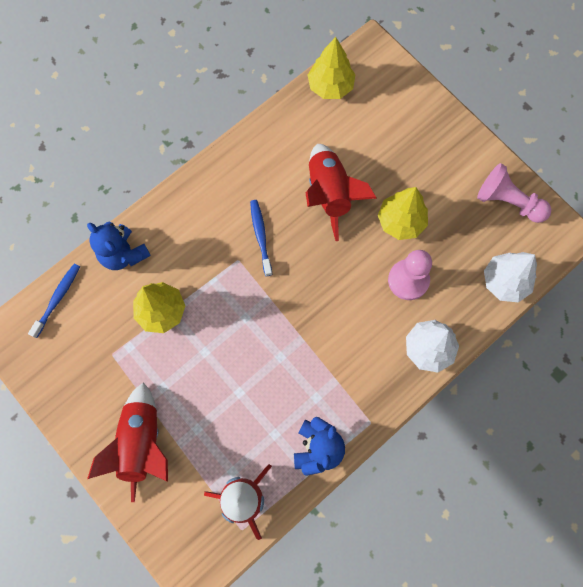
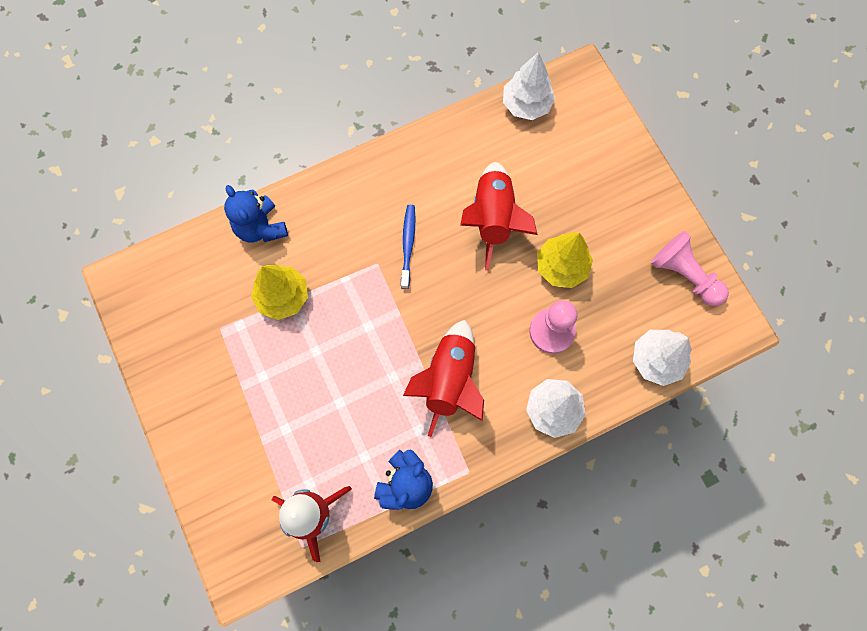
camera: 15 degrees right, 0 degrees up
(57, 299) = (181, 257): blue toothbrush -> none
(142, 443) = (225, 428): red rocket -> red rocket (449, 380)
(330, 86) = (526, 105): yellow tree -> white tree

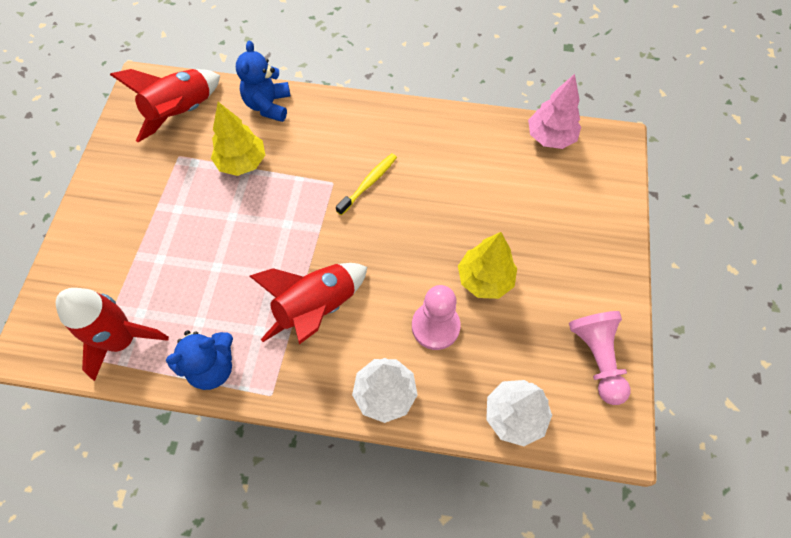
camera: 35 degrees right, 10 degrees down
(408, 245) = (368, 183): blue toothbrush -> yellow toothbrush
(493, 218) = (455, 205): red rocket -> red rocket (182, 113)
(526, 105) = (550, 137): white tree -> pink tree

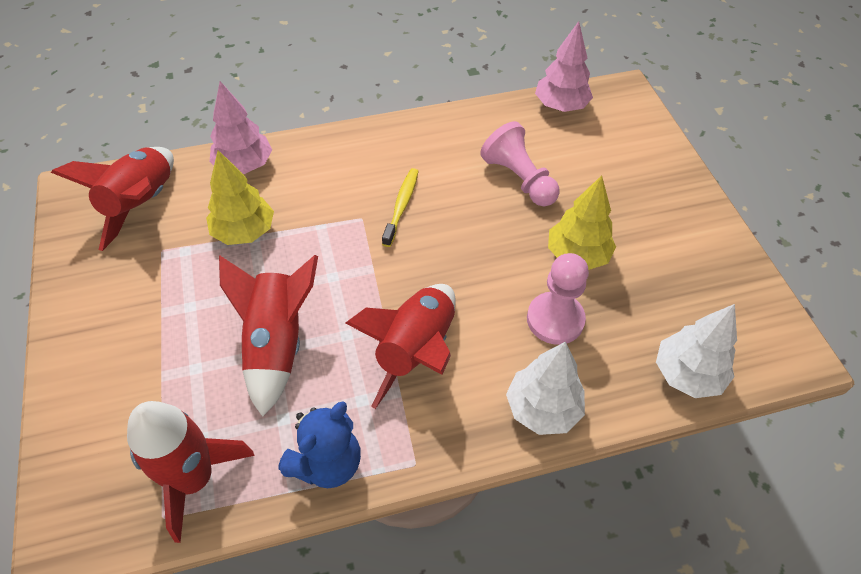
camera: 25 degrees left, 10 degrees down
(222, 262) = (276, 344): none -> red rocket
(268, 105) = (244, 166): blue teddy bear -> pink tree
(597, 358) = (729, 288): pink pawn -> pink pawn (519, 179)

